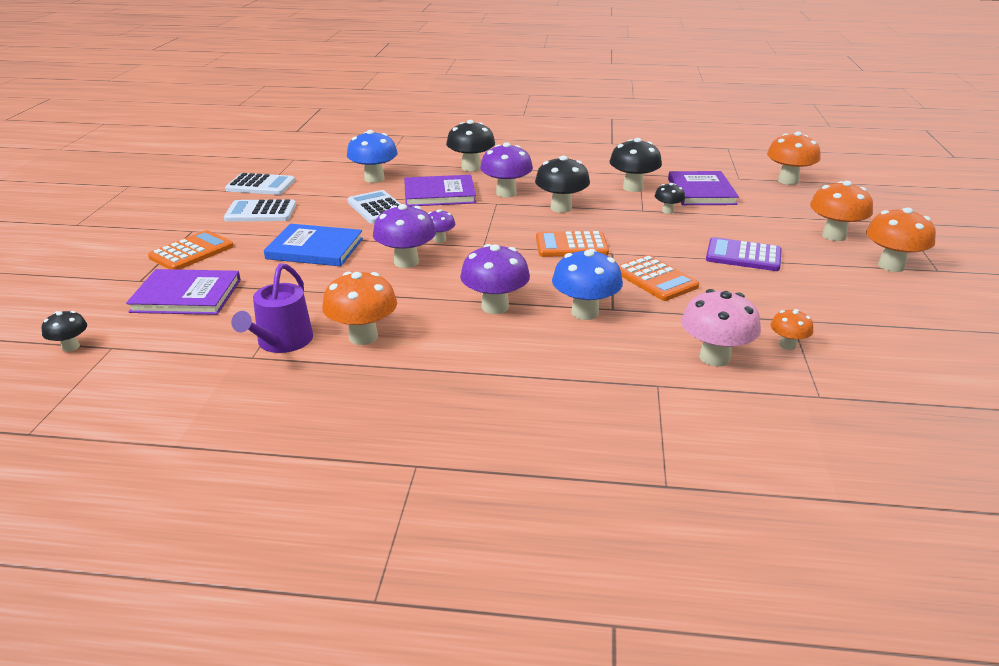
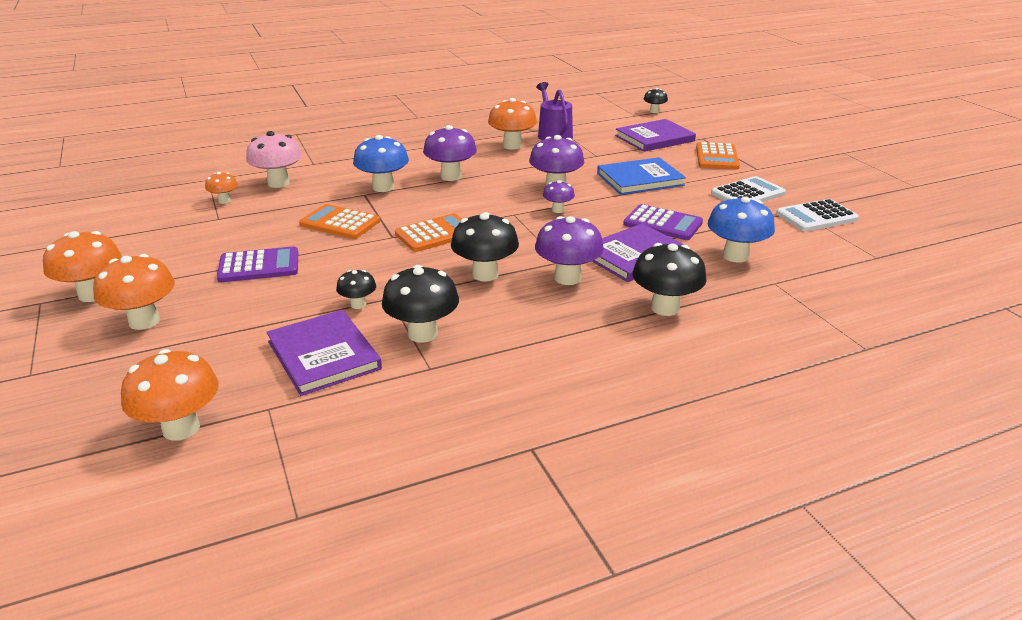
camera: 150 degrees right, 0 degrees up
(377, 208) = (662, 223): white calculator -> purple calculator

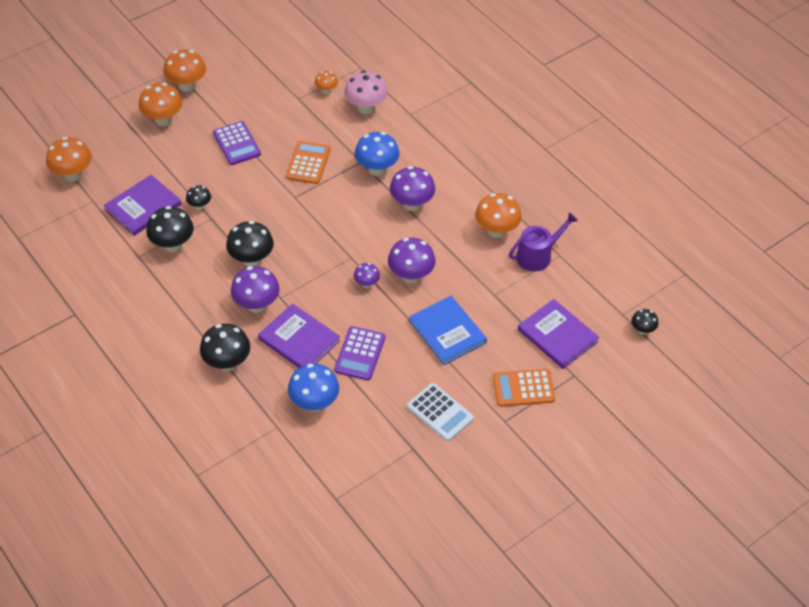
camera: 75 degrees right, 20 degrees up
(435, 234) = (305, 219): orange calculator -> none
(816, 217) = (404, 462): white calculator -> none

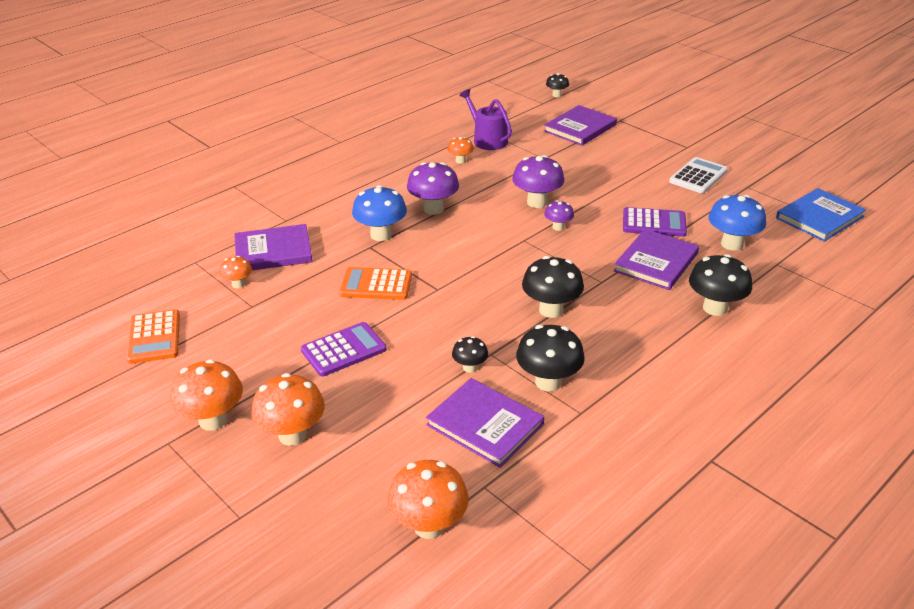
camera: 95 degrees left, 15 degrees down
(256, 305) = (620, 297): purple mushroom -> none
(366, 107) = (273, 251): pink mushroom -> purple book
(447, 332) = (601, 178): blue book -> blue book (819, 217)
(496, 231) = (460, 161): orange mushroom -> orange mushroom, size x0.55
(523, 388) = (647, 140): orange calculator -> orange calculator (154, 337)

